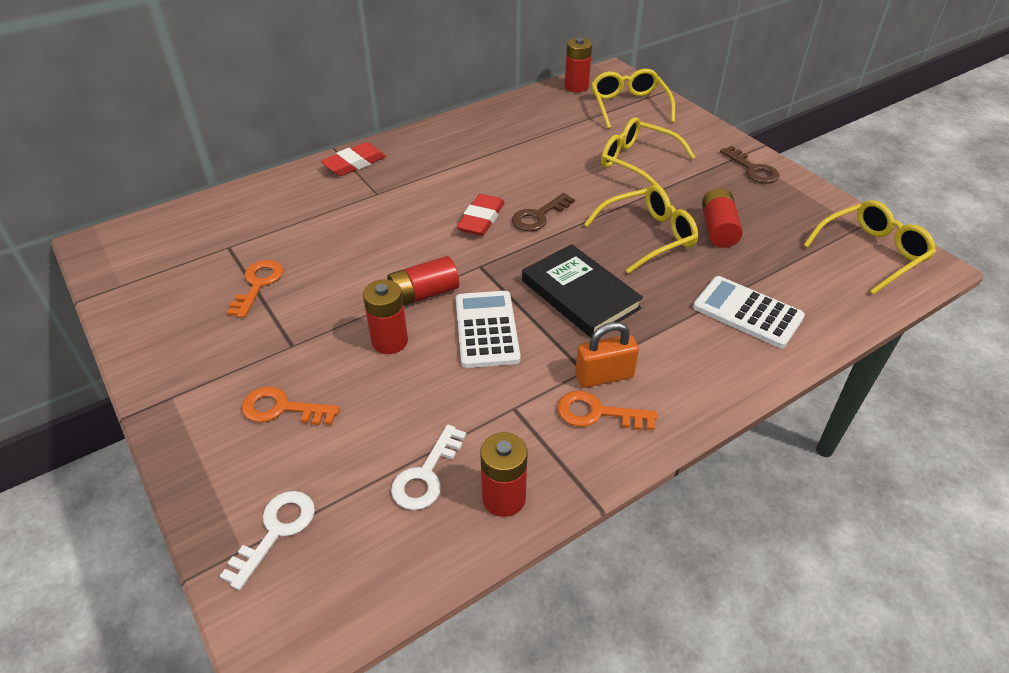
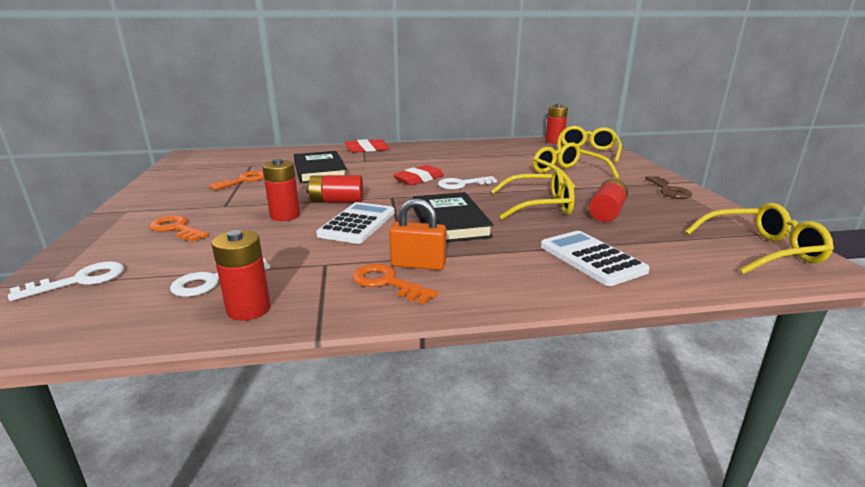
camera: 25 degrees right, 20 degrees down
(339, 233) = (319, 171): none -> black book
(539, 216) = (462, 184): brown key -> white key

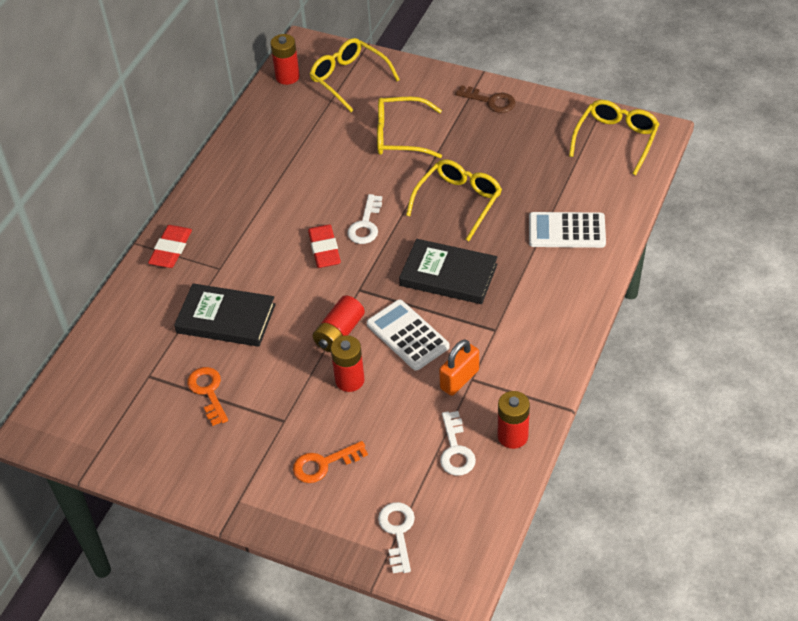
camera: 55 degrees left, 25 degrees up
(387, 283) = (525, 353): orange key -> none
(418, 264) = (510, 327): orange padlock -> orange padlock (459, 379)
(607, 212) = (503, 171): red battery -> none

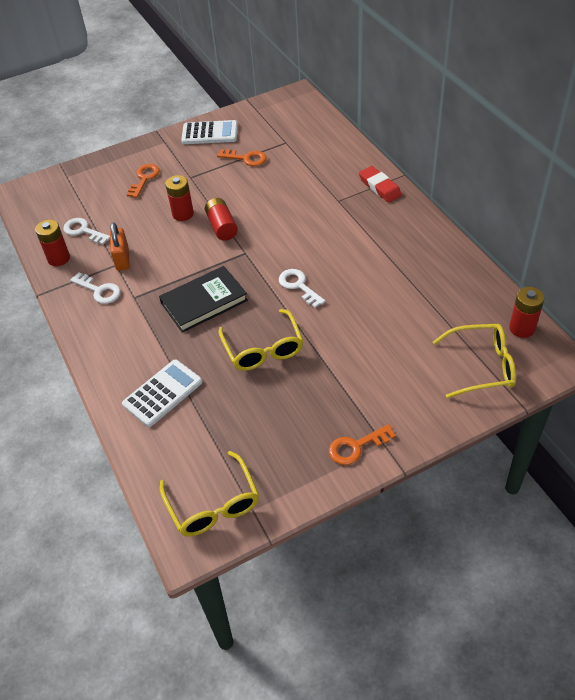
camera: 130 degrees right, 0 degrees up
(226, 319) = (292, 186): black book -> none
(324, 249) = (299, 254): red eraser -> none
(397, 532) = (72, 185): white key -> white key (99, 290)
(400, 136) = (373, 358): yellow glasses -> none
(407, 335) = (182, 255): white calculator -> white calculator (210, 133)
(490, 101) = (356, 447): brown key -> orange key

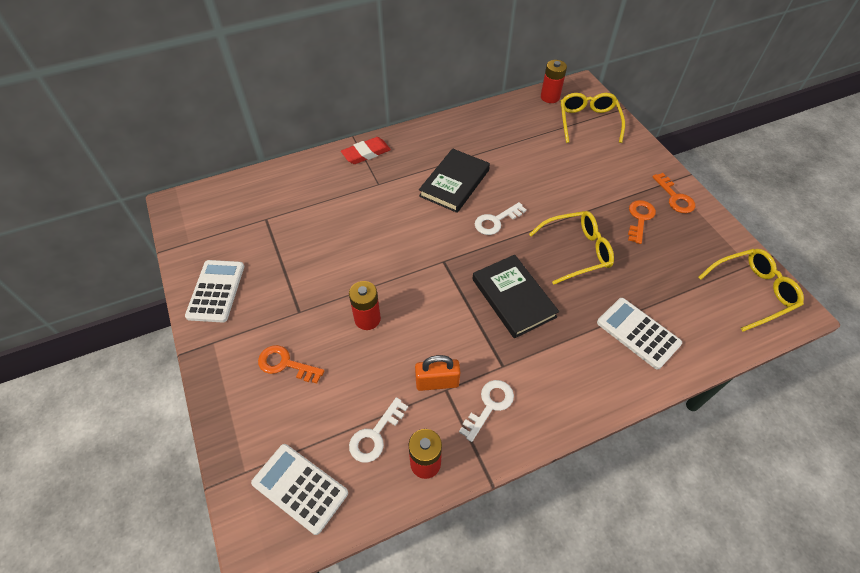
camera: 90 degrees left, 5 degrees up
(52, 202) = (300, 488): none -> white calculator
(222, 227) = (398, 281): red battery -> none
(246, 158) = (282, 255): orange key -> orange key (640, 218)
(348, 252) = (454, 183): none -> black book

